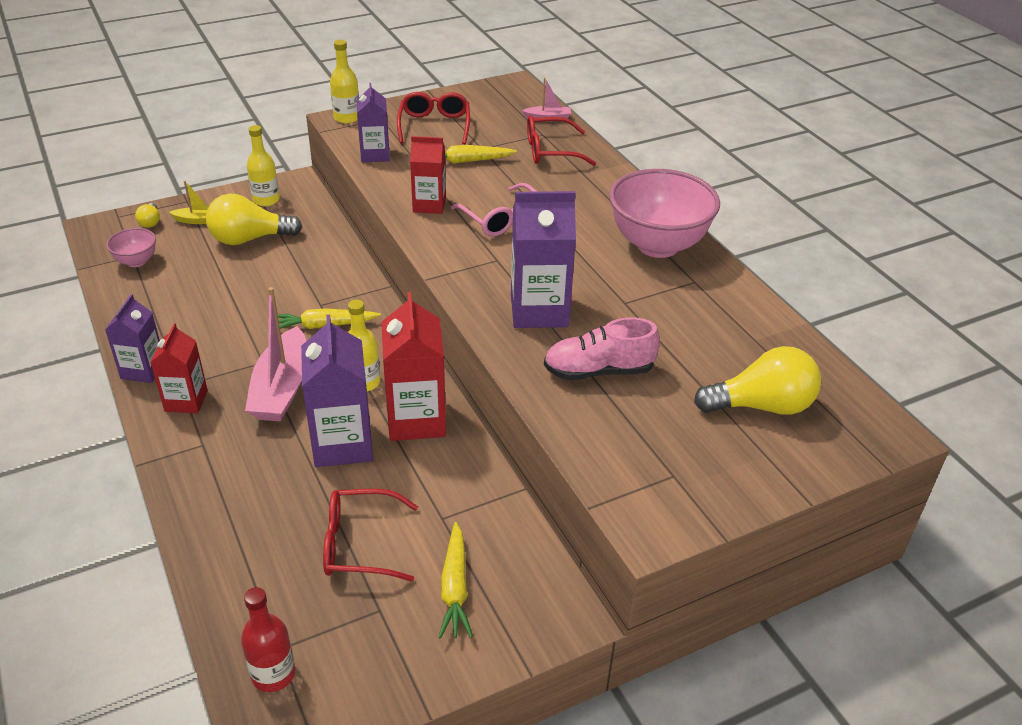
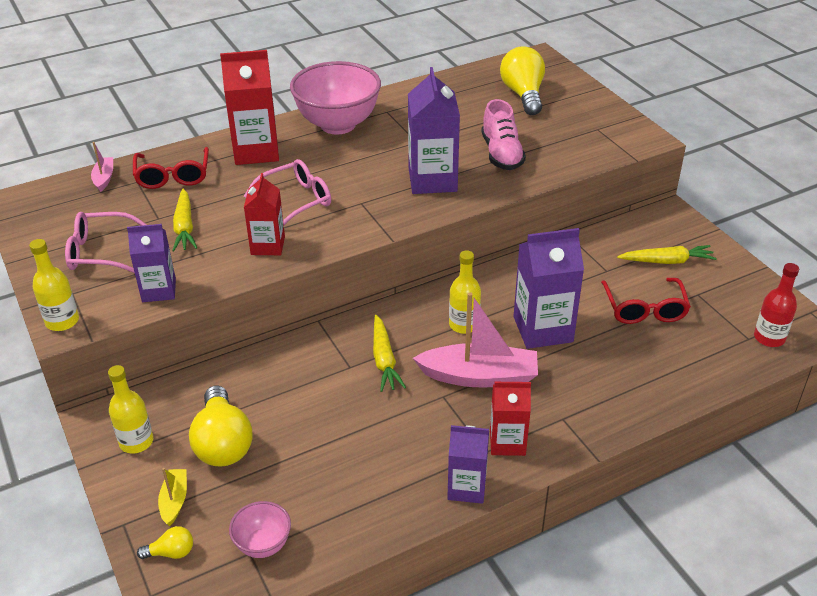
camera: 90 degrees left, 0 degrees up
(416, 419) = (505, 290): red carton -> red carton (256, 151)
(434, 125) = (100, 252): red glasses -> pink glasses

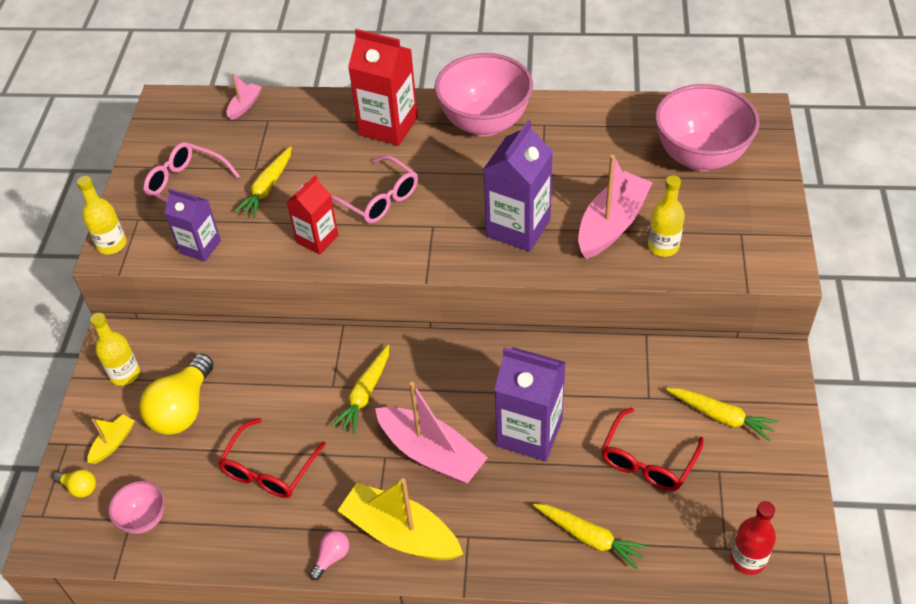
camera: 35 degrees right, 10 degrees up
(173, 176) = (299, 126): red glasses -> red glasses (269, 469)
(296, 201) = (379, 199): pink glasses -> pink glasses turned 45 degrees clockwise
(464, 325) = (462, 392): yellow bottle -> yellow bottle (663, 246)
(466, 487) = (331, 557): purple carton -> pink light bulb
(501, 154) = (612, 224): pink shoe -> pink boat
(507, 442) = (400, 533): red carton -> yellow boat
(523, 95) = (700, 157): yellow light bulb -> pink bowl
(652, 376) = (589, 538): none -> yellow carrot

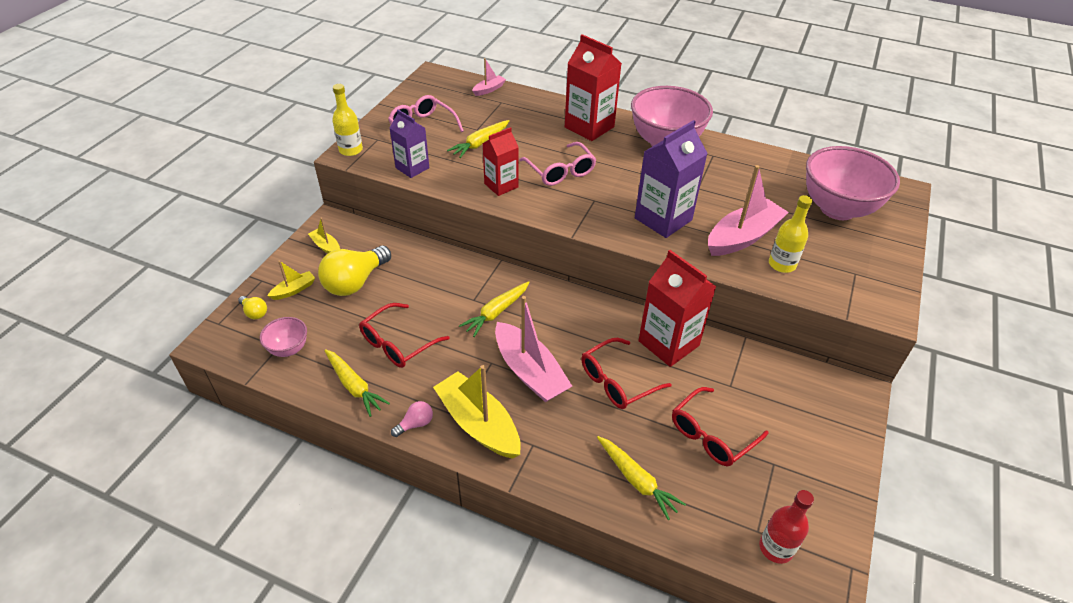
camera: 15 degrees right, 5 degrees down
(125, 374) = (326, 246): yellow bottle -> yellow boat
(529, 433) = (617, 381): purple carton -> red glasses
(568, 369) = (668, 343): none -> red carton
(721, 417) = (790, 420): yellow carrot -> yellow carrot (354, 386)

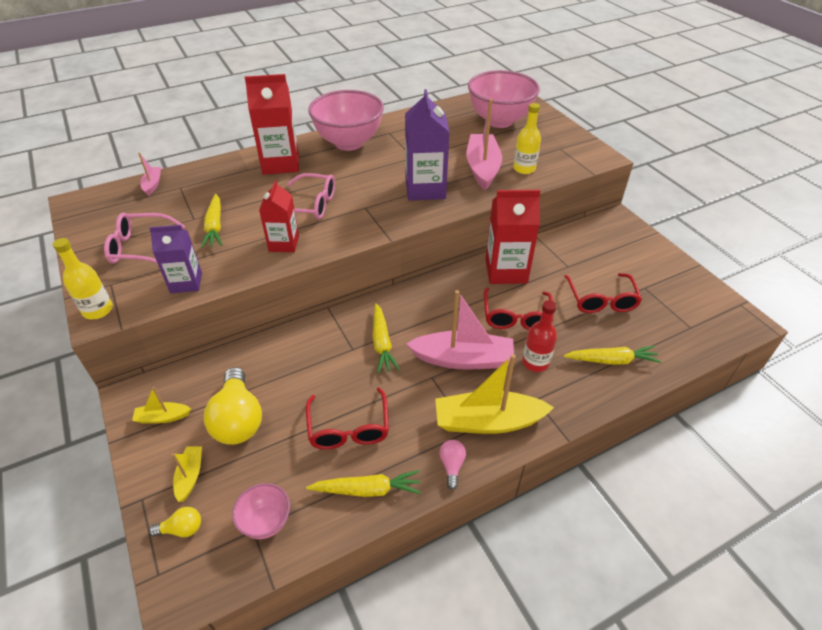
camera: 50 degrees left, 0 degrees up
(776, 548) = (708, 327): red bottle -> red bottle (535, 362)

